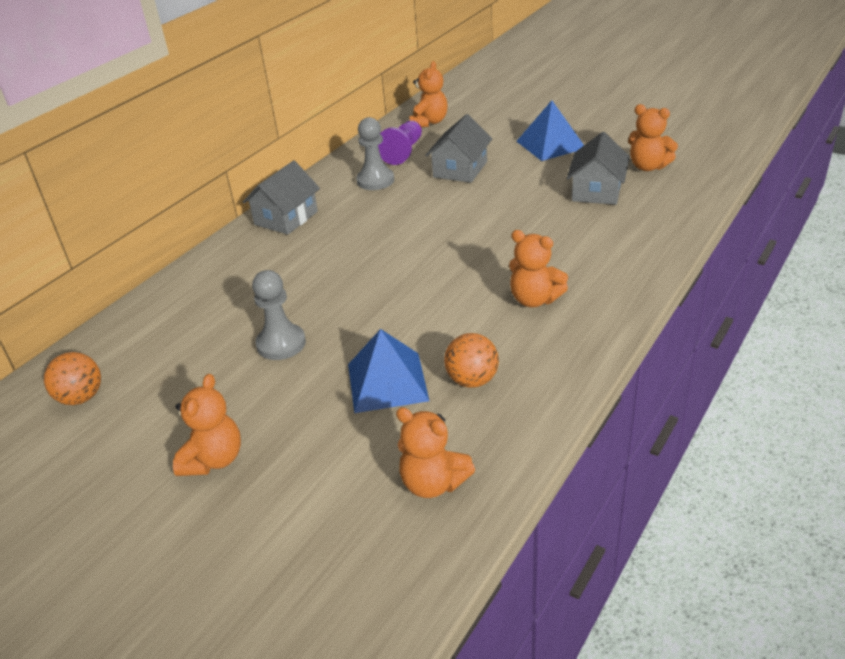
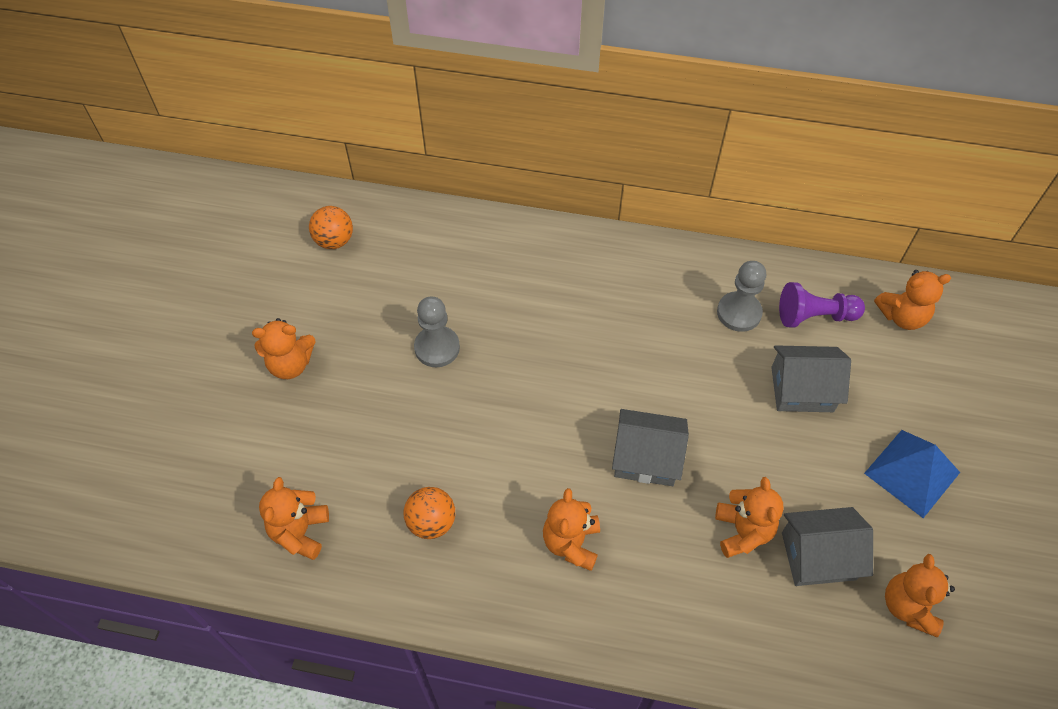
camera: 65 degrees right, 20 degrees up
(286, 218) = (632, 262): grey house -> grey house (646, 458)
(387, 382) = (410, 452): blue pyramid -> none
(563, 216) = (743, 531): none -> orange teddy bear

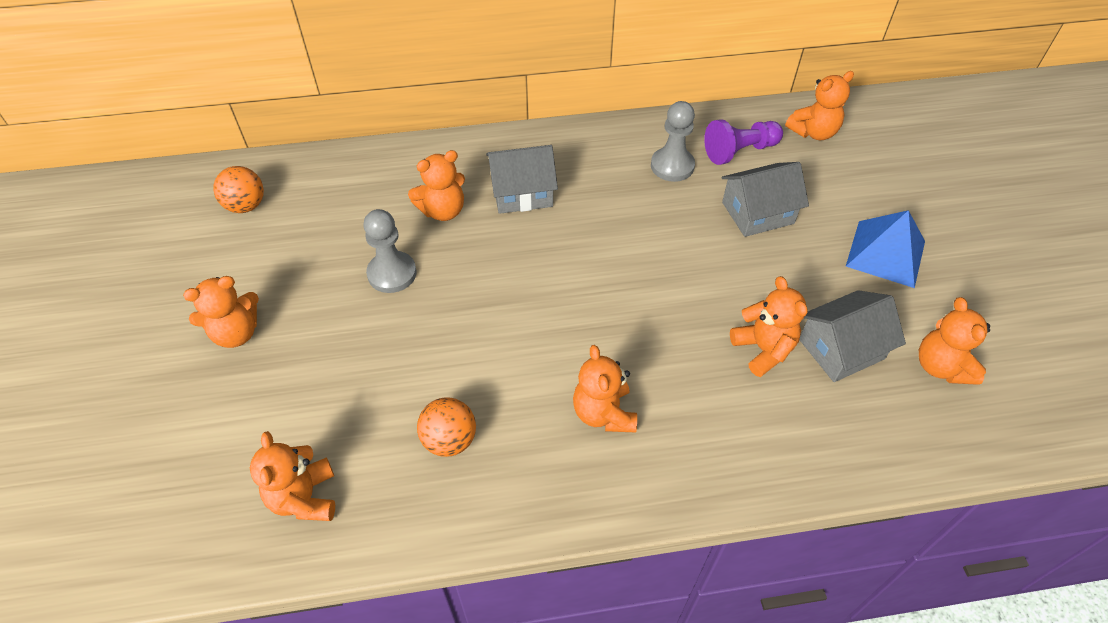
camera: 20 degrees left, 5 degrees down
(503, 297) = (443, 211): none -> orange teddy bear
(646, 458) = (643, 312): grey house -> grey house (522, 193)

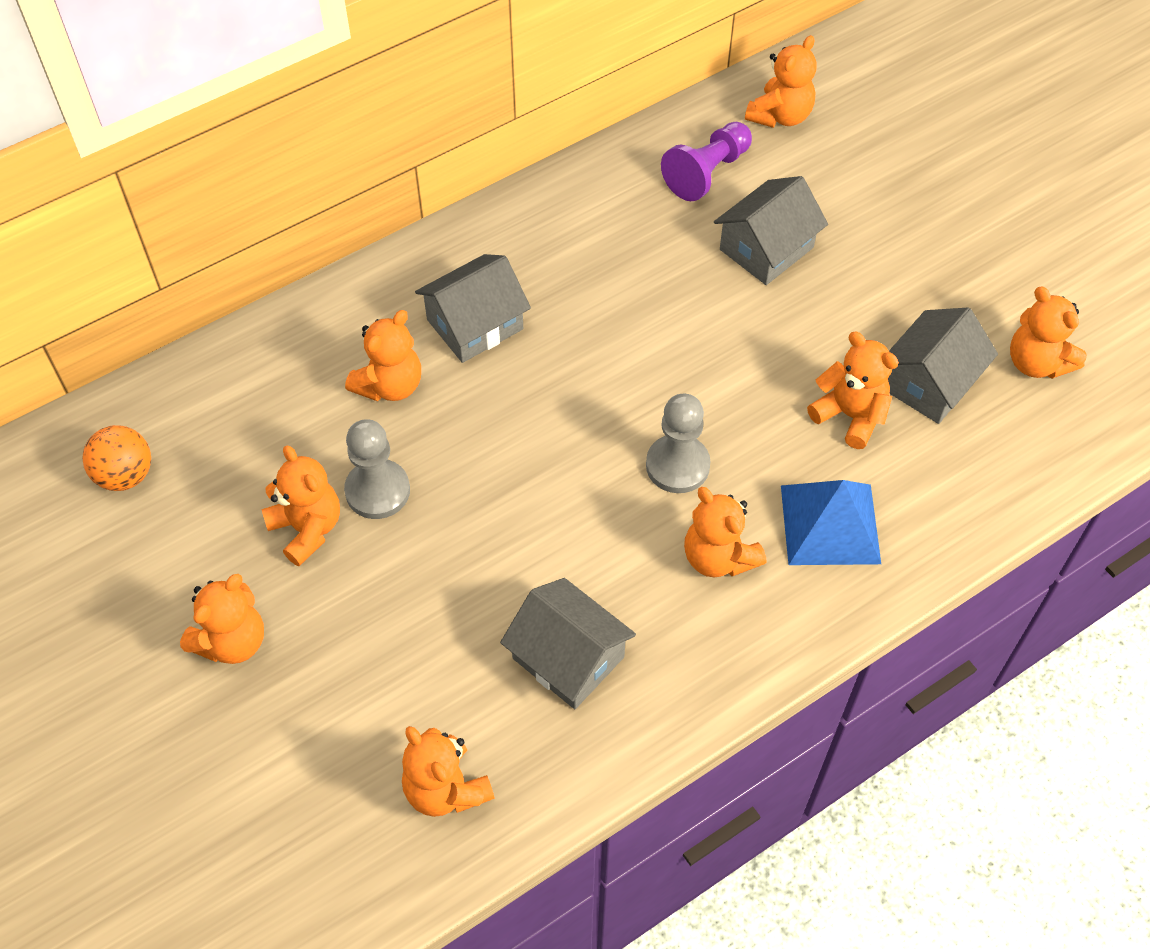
camera: 25 degrees left, 5 degrees up
(331, 280) = (307, 528): none -> orange teddy bear
(449, 440) = (568, 658): orange ball -> grey house
(672, 166) = (637, 221): grey pawn -> grey pawn (677, 465)
(885, 253) = (927, 248): blue pyramid -> blue pyramid (830, 524)

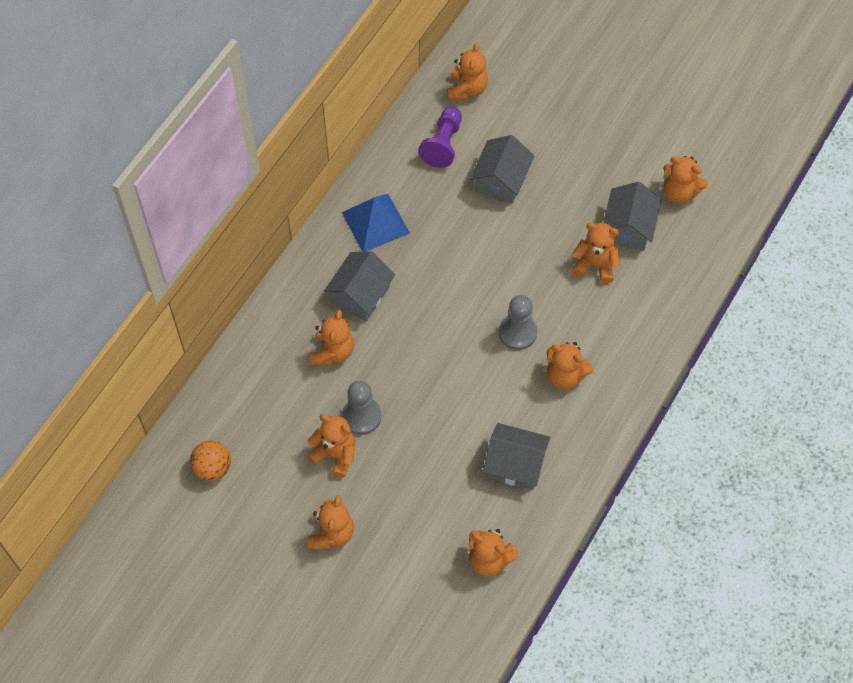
camera: 25 degrees left, 5 degrees up
(830, 524) = (614, 332): blue pyramid -> blue pyramid (375, 222)

